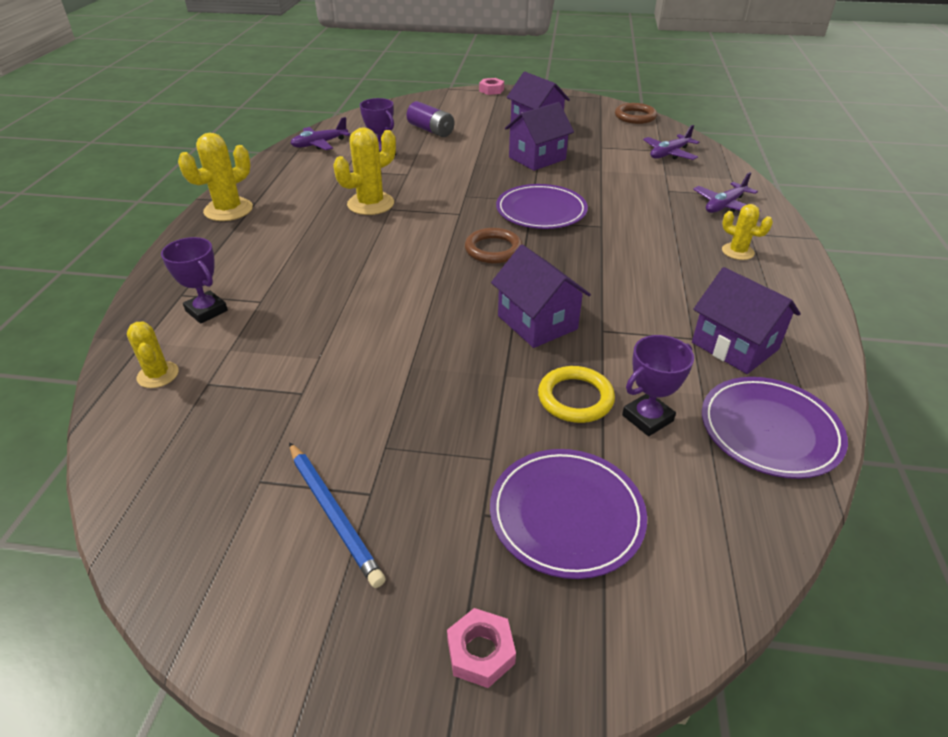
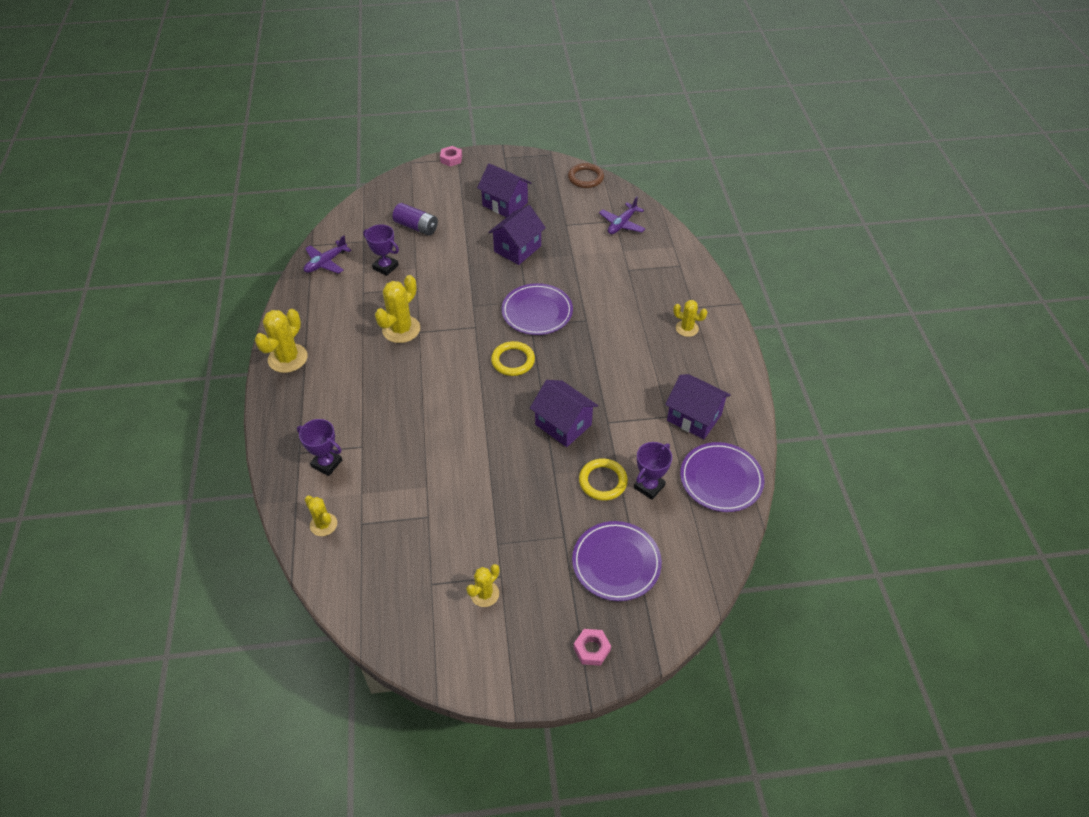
camera: 15 degrees left, 10 degrees up
(333, 514) = (484, 594): blue pencil -> yellow cactus
(493, 249) = (513, 361): brown ring -> yellow ring
(724, 206) = (672, 280): purple plane -> none

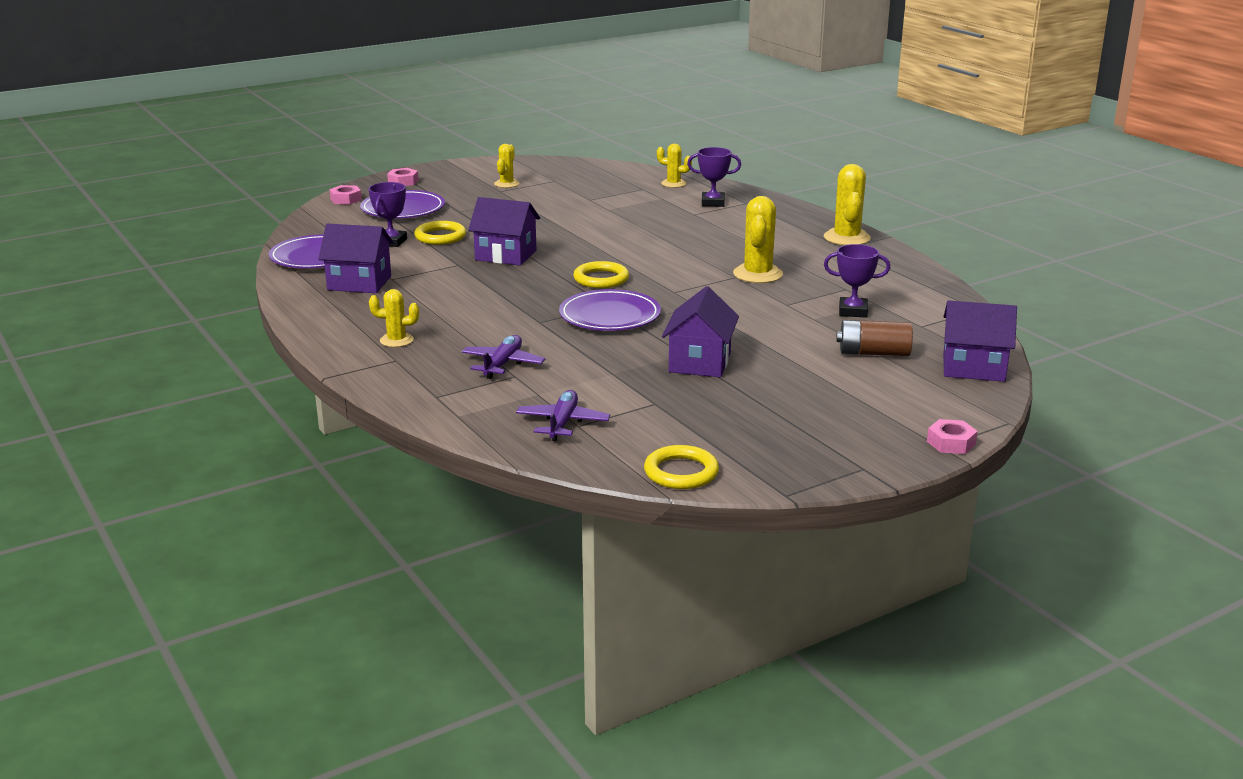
camera: 155 degrees right, 25 degrees down
(326, 262) = (932, 300): purple plane -> purple plane (503, 364)
(416, 227) = (873, 353): purple battery -> brown battery
(505, 204) = (779, 405): purple house -> purple house (973, 368)
(585, 178) = (681, 472): brown ring -> yellow ring
(668, 616) = (346, 199): none -> pink nut

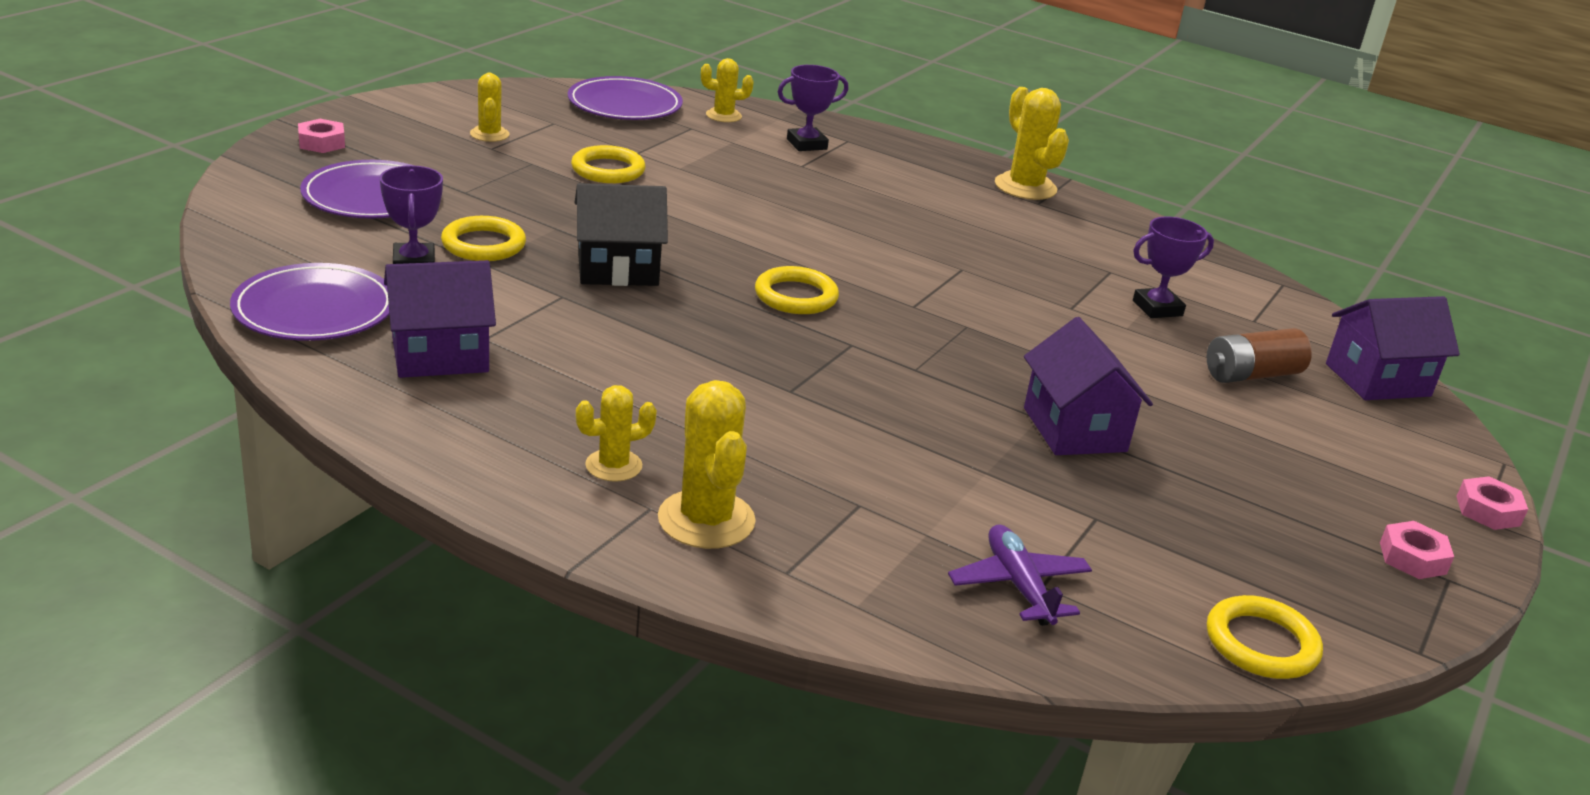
camera: 30 degrees left, 5 degrees up
(346, 199) = (257, 186): pink nut -> pink nut (1412, 558)
(503, 364) = (821, 484): purple plane -> none
(506, 255) = (618, 269): purple house -> black house
(559, 207) = (608, 170): none -> yellow ring
(610, 316) = (875, 363): purple plate -> purple plate (625, 105)
(758, 274) = (985, 261): yellow cactus -> yellow cactus (706, 520)

